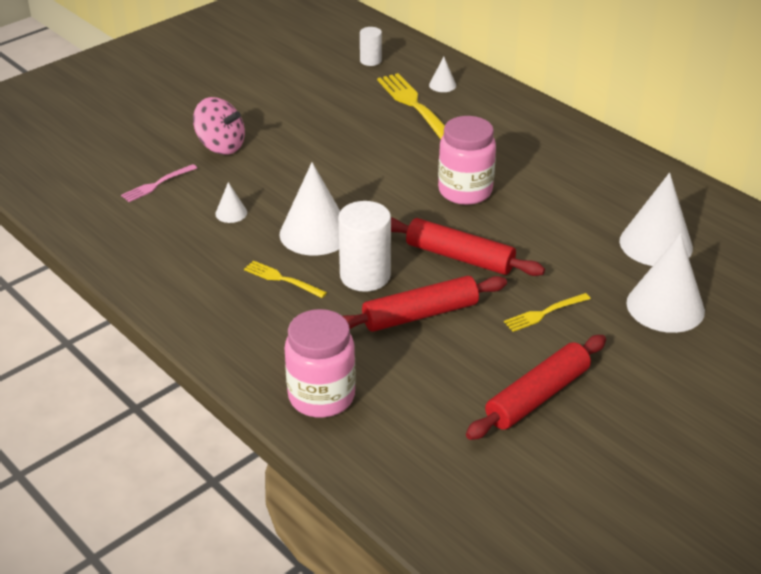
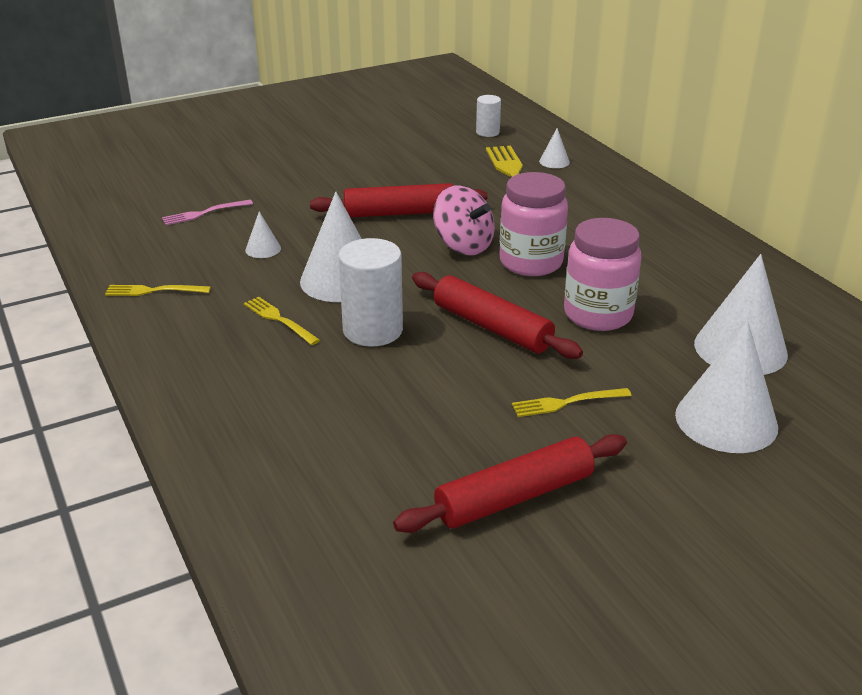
camera: 15 degrees right, 5 degrees down
(157, 270) = (153, 291): none -> yellow fork
(221, 146) = (289, 188): pink spinning top -> pink spinning top (463, 246)
(321, 396) = (252, 449): pink jar -> pink jar (598, 314)
(420, 315) = (415, 380): red rolling pin -> red rolling pin (399, 213)

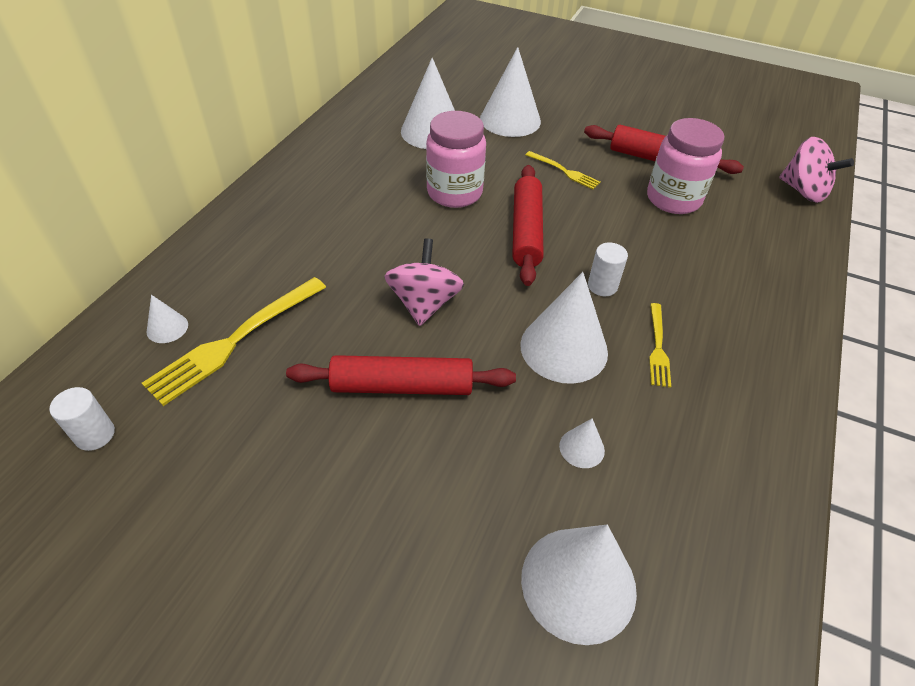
camera: 130 degrees left, 15 degrees up
(153, 291) = (740, 476): yellow fork -> none
(204, 213) = (578, 583): pink fork -> white cone
(303, 594) = (803, 191): none -> pink spinning top
(373, 330) = (602, 286): white cylinder -> white cylinder, size x0.55
(399, 213) = (402, 385): red rolling pin -> red rolling pin turned 45 degrees counterclockwise
(531, 262) = (413, 251): pink jar -> pink jar (673, 199)

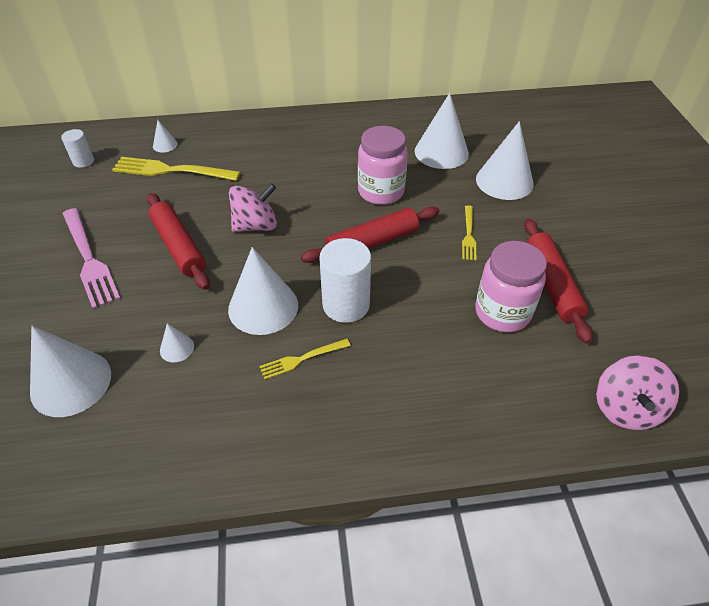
camera: 60 degrees right, 0 degrees up
(346, 493) = (89, 260): none -> pink fork
(602, 286) = (346, 305): white cylinder -> white cylinder, size x1.80

